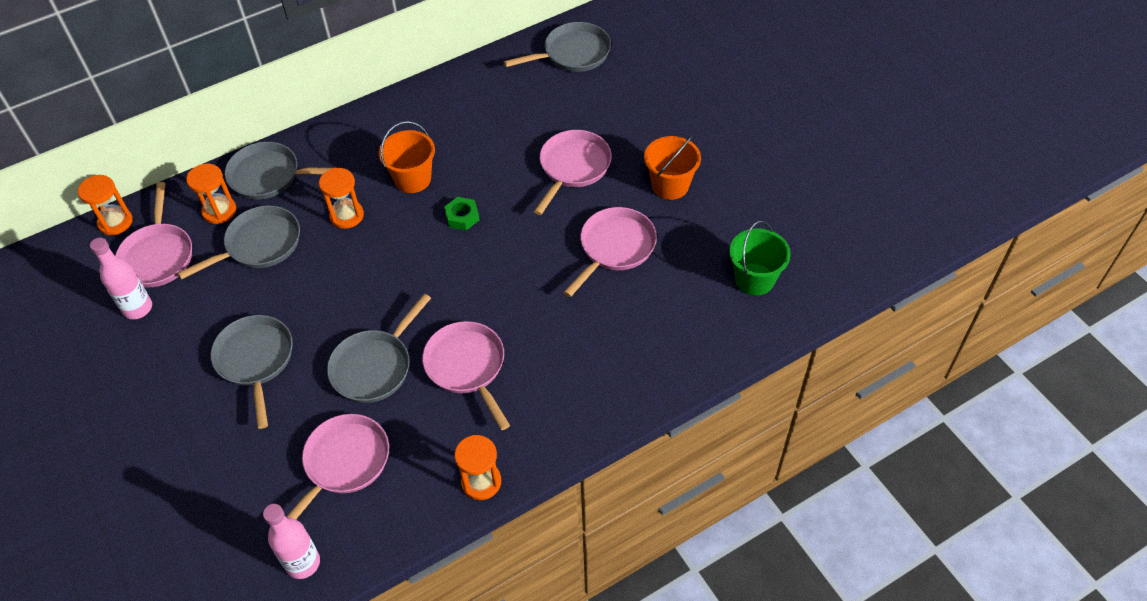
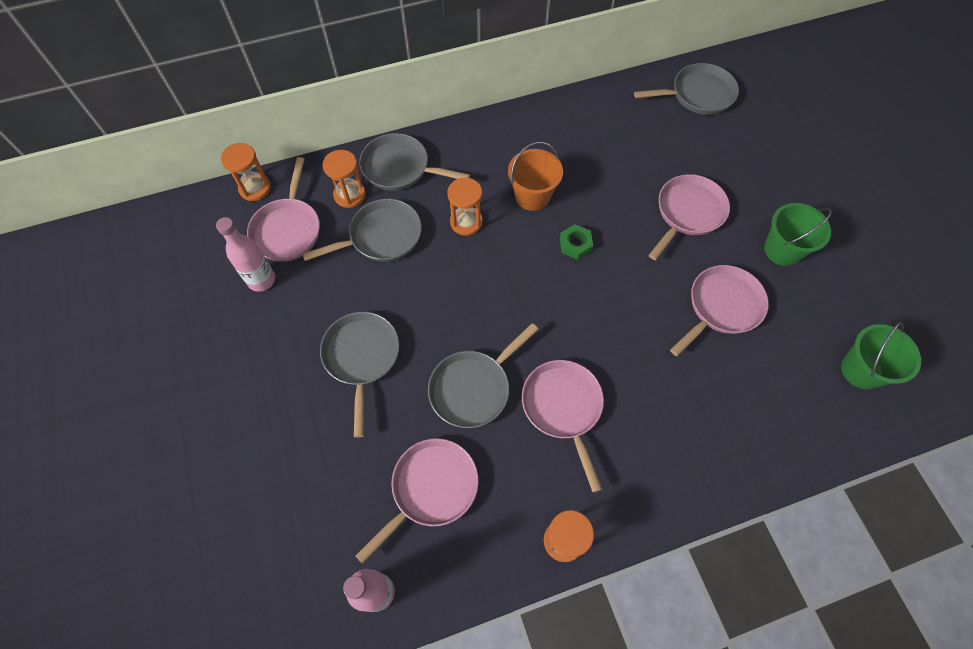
camera: 10 degrees right, 10 degrees up
(670, 185) = (782, 250): orange bucket -> green bucket

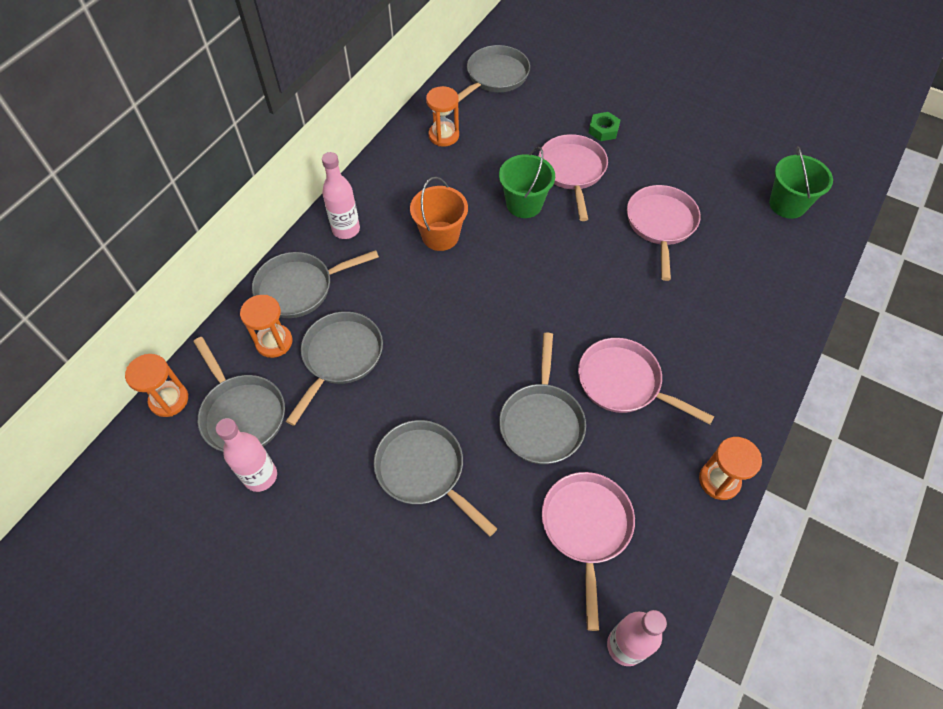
camera: 40 degrees left, 5 degrees down
(288, 229) = (241, 413): pink pan -> grey pan
(466, 222) = (405, 294): orange hourglass -> orange hourglass (444, 135)
(469, 146) = (346, 229): none -> pink bottle
(575, 244) = (512, 251): green nut -> green nut (603, 130)
(782, 250) = (661, 155): green bucket -> green bucket (524, 204)

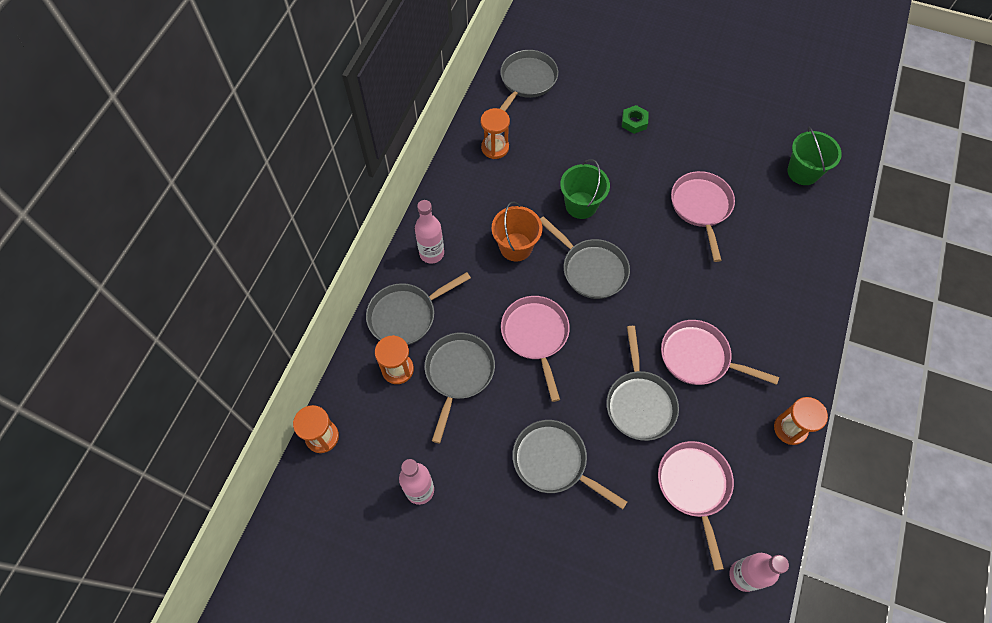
camera: 10 degrees left, 5 degrees up
(241, 413) = (388, 438): grey pan -> grey pan (591, 269)
(572, 171) = (615, 167): pink pan -> pink pan (536, 336)

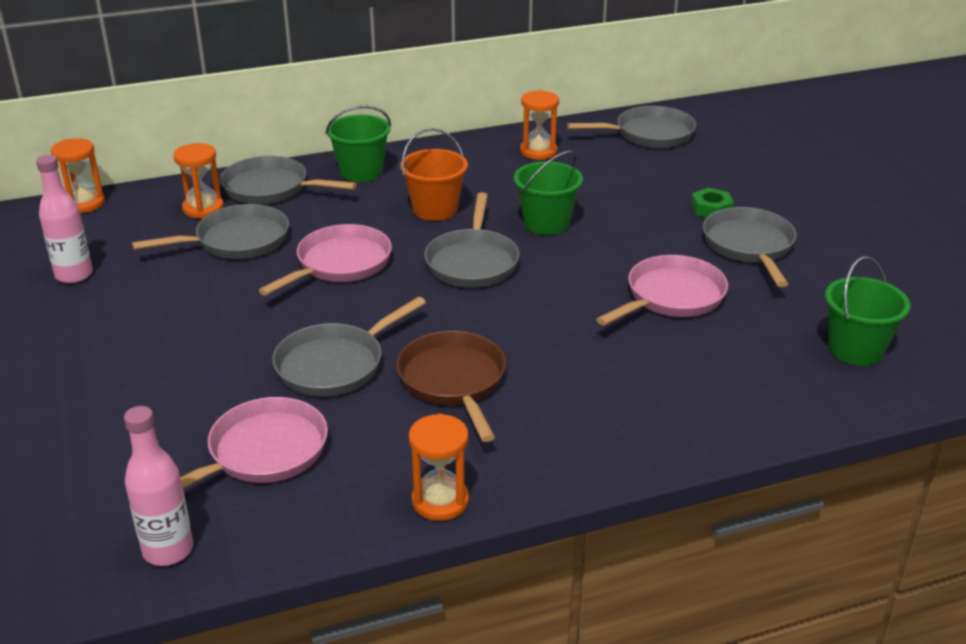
camera: 50 degrees right, 30 degrees down
(431, 253) = (361, 172): pink bottle -> green bucket
(554, 462) = (190, 339): grey pan -> grey pan (749, 246)
(699, 357) = (454, 382): pink pan -> brown pan

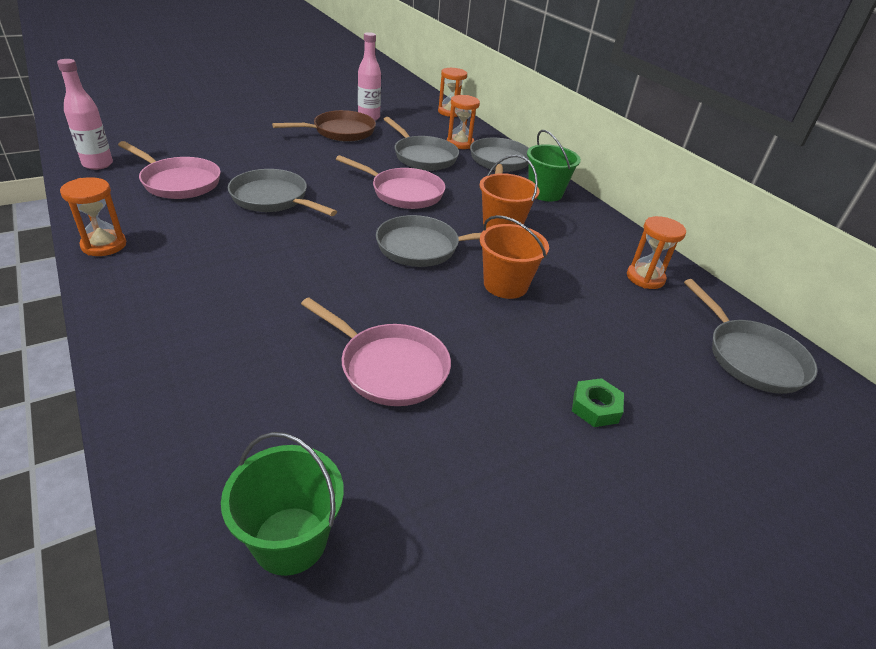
camera: 75 degrees right, 5 degrees up
(454, 382) = (247, 245): brown pan -> brown pan (340, 132)
(546, 223) = (505, 285): green bucket -> orange bucket
(749, 246) = (519, 440): grey pan -> none

